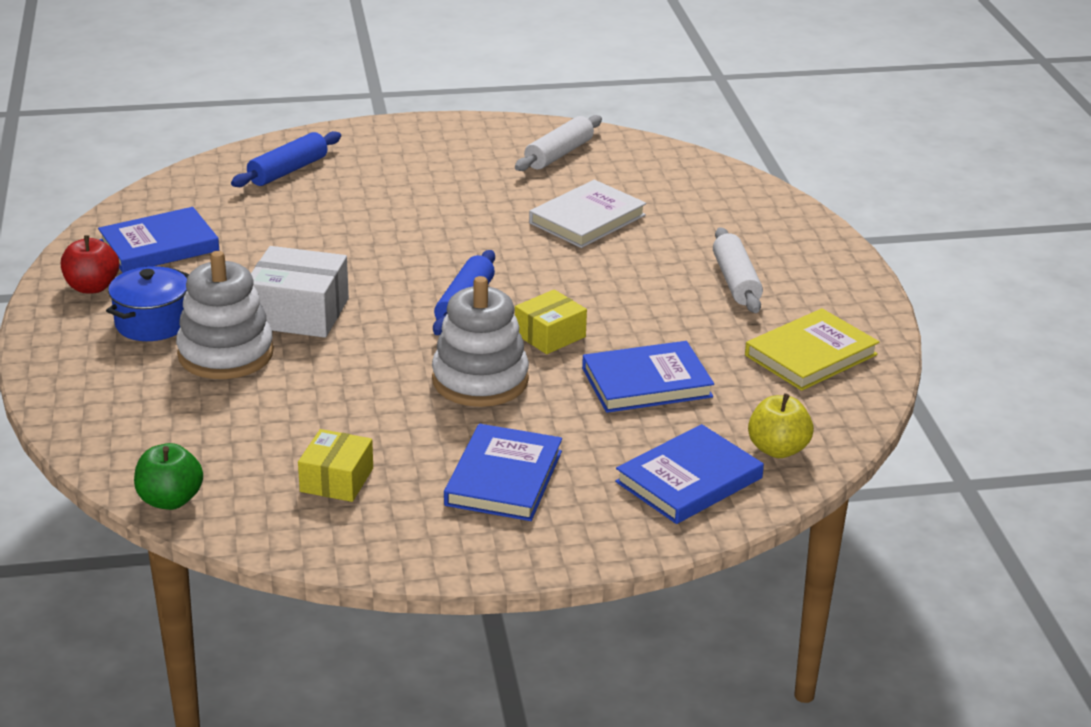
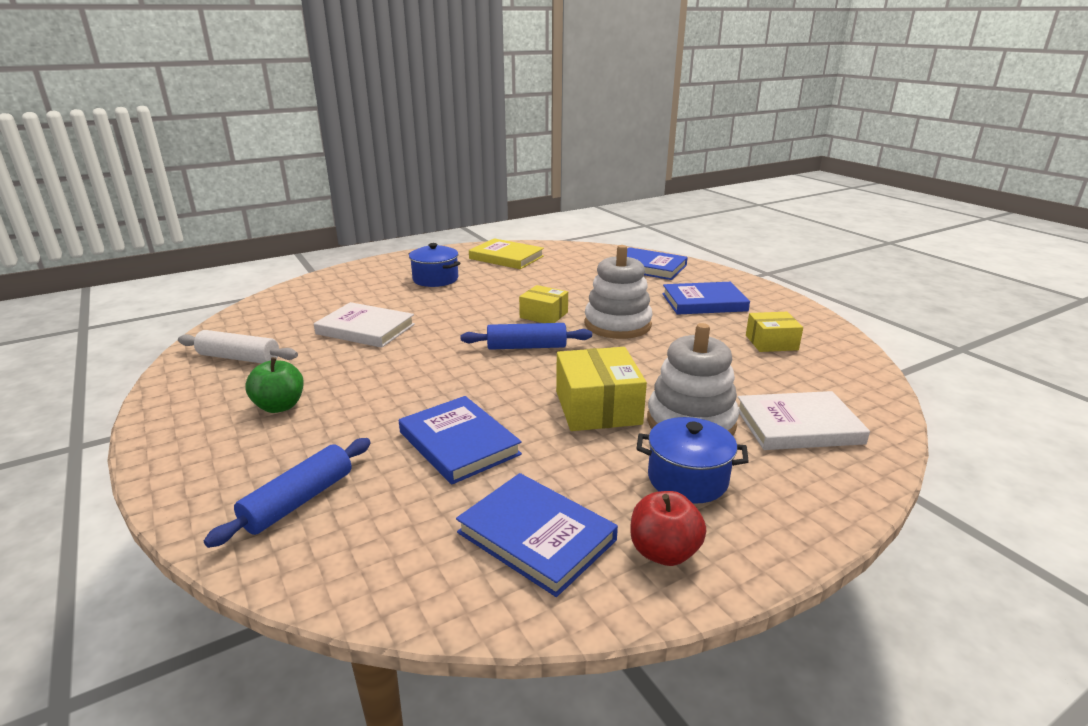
camera: 110 degrees left, 5 degrees down
(161, 412) = (798, 425): none -> white book
(170, 500) = (874, 389): green apple -> green apple (279, 406)
(288, 171) = (299, 501): blue rolling pin -> blue rolling pin turned 75 degrees counterclockwise
(298, 313) = (597, 407): white box -> yellow box
(646, 383) = (571, 285): blue book -> blue book (459, 443)
(736, 281) = (435, 279): white rolling pin -> blue pot
(777, 449) = (601, 255): yellow apple -> none

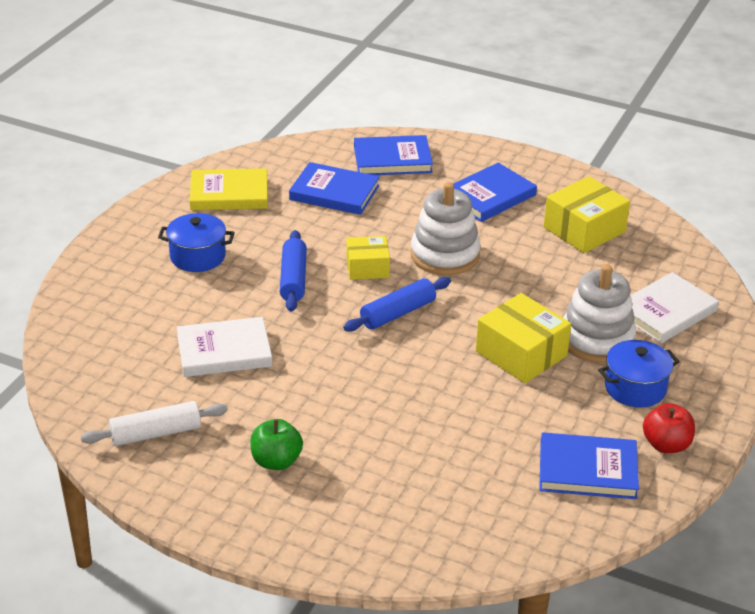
camera: 35 degrees left, 10 degrees up
(299, 501) = (411, 521): blue rolling pin -> blue rolling pin (293, 279)
(459, 443) = (460, 428): blue book -> blue book (334, 192)
(771, 342) = (584, 229): yellow box -> yellow box, size x1.57

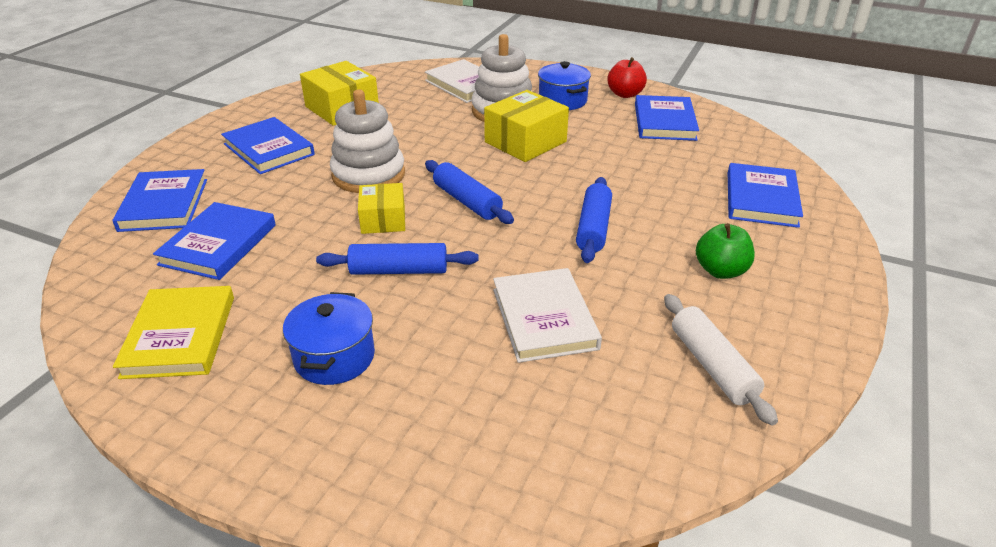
camera: 90 degrees left, 0 degrees up
(350, 388) = (593, 228): none -> blue rolling pin
(403, 518) = (761, 199): none -> blue book

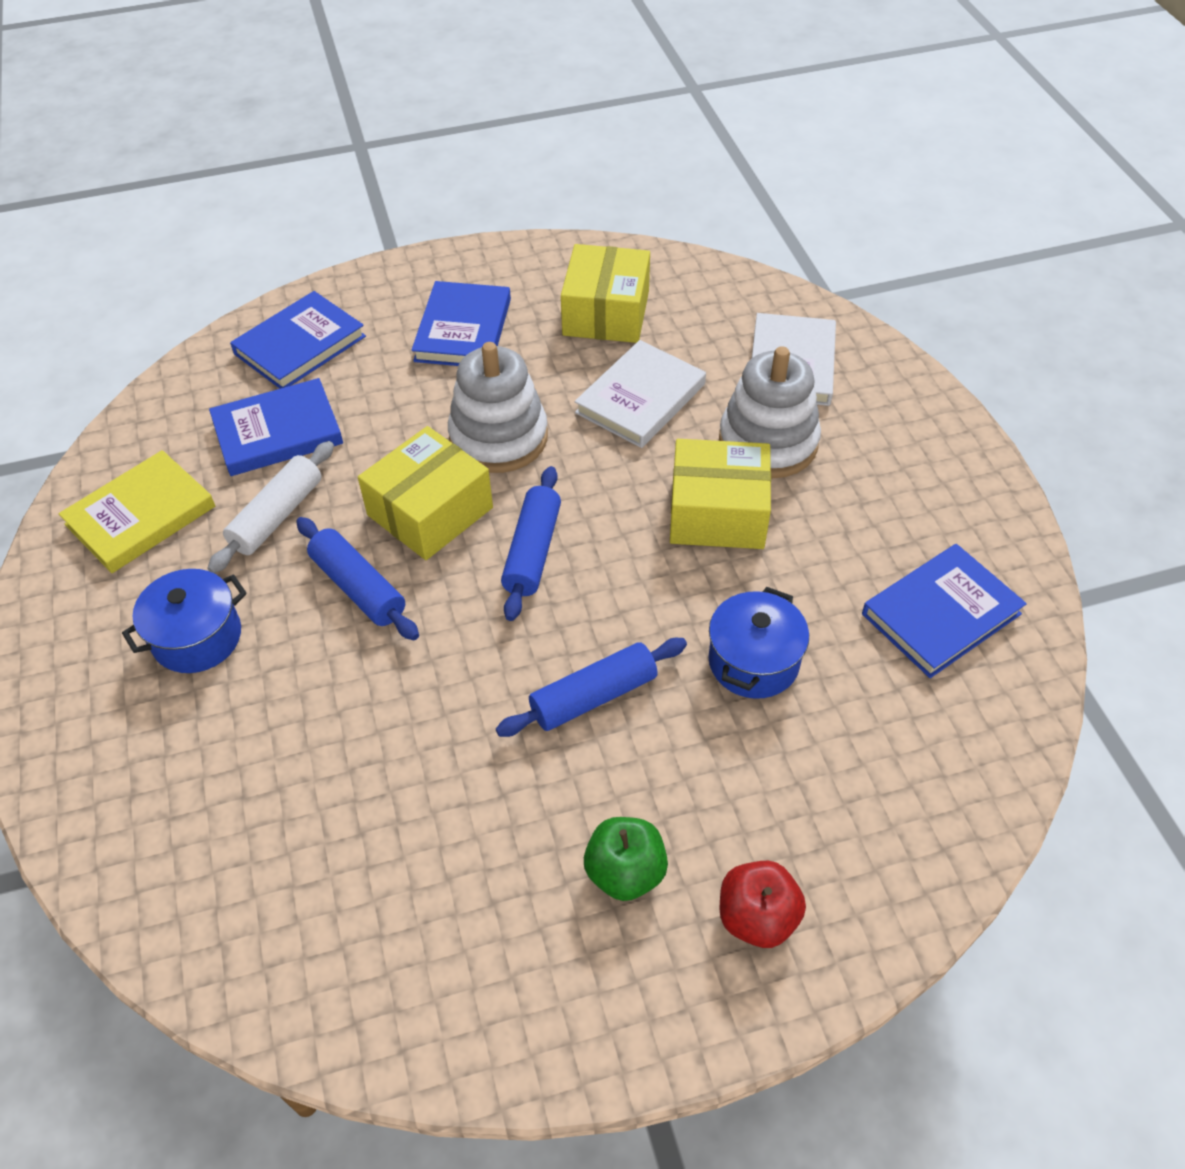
camera: 50 degrees right, 15 degrees up
(383, 220) = (430, 511): yellow box -> yellow box, size x1.57
(544, 318) = (385, 757): white book -> white book (640, 398)
(562, 101) = (868, 477): blue pot -> blue pot (753, 661)
(625, 94) = (970, 526): red apple -> red apple (757, 917)
(712, 366) = (432, 956): white rolling pin -> white rolling pin (277, 516)
(761, 199) = (846, 833): blue book -> none

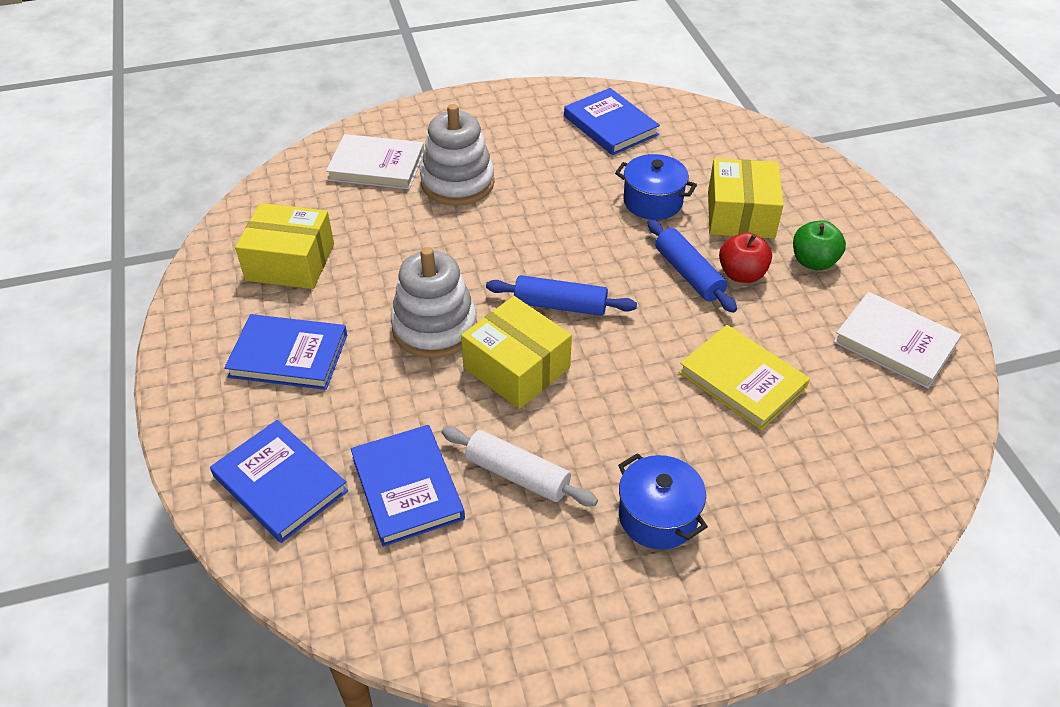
camera: 90 degrees left, 5 degrees down
(140, 515) = (512, 590): yellow book -> yellow book (742, 380)
(358, 587) = (598, 409): blue rolling pin -> none
(640, 398) = (401, 244): white book -> white book (894, 343)
(717, 513) = (525, 210): yellow box -> yellow box (740, 214)
(757, 917) = (827, 211): red apple -> red apple (741, 274)

